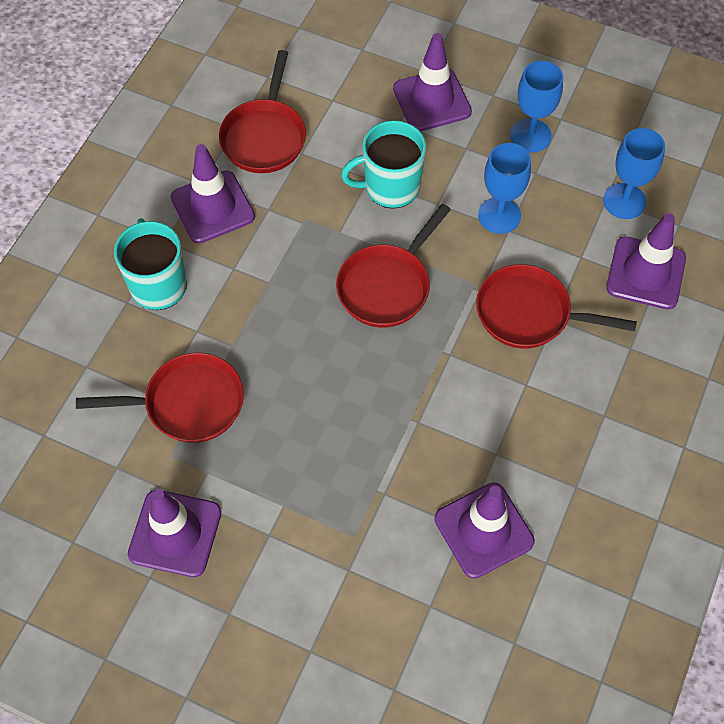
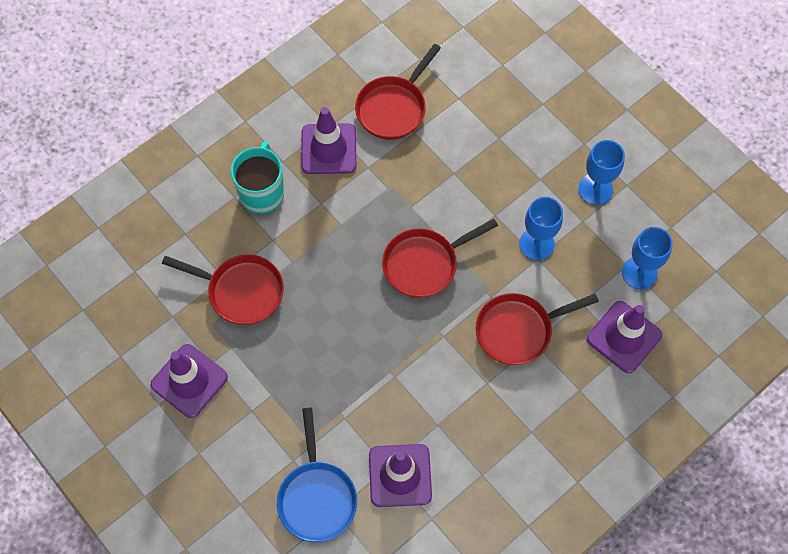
camera: 25 degrees right, 5 degrees up
(390, 187) = (466, 187): turquoise mug -> none
(399, 599) = (316, 497): none -> blue pan
(432, 100) = (534, 129): purple traffic cone -> none
(529, 313) = (518, 330): red pan -> red pan turned 60 degrees counterclockwise

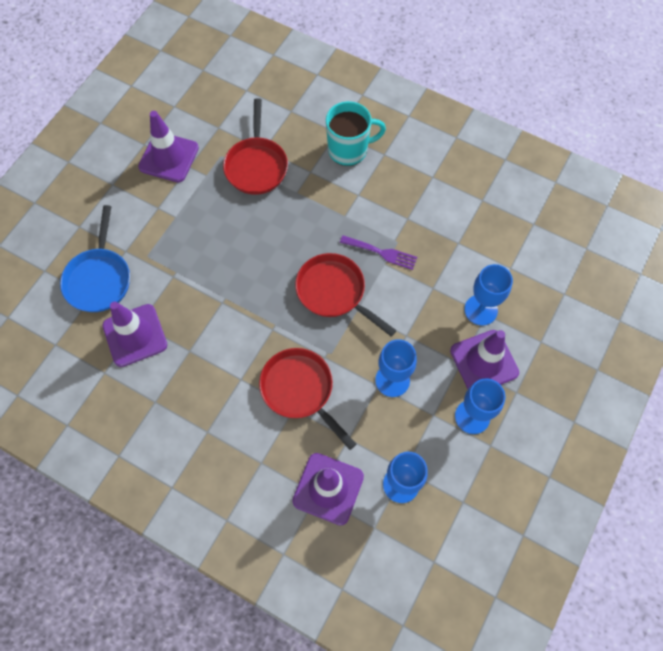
camera: 70 degrees right, 0 degrees up
(316, 497) = (99, 279): blue pan -> blue pan turned 60 degrees counterclockwise
(328, 149) = (411, 183): purple traffic cone -> purple traffic cone (484, 361)
(393, 108) = (474, 219): red pan -> none
(397, 205) = (382, 253): none -> purple fork
(492, 140) = (481, 310): none -> blue goblet

